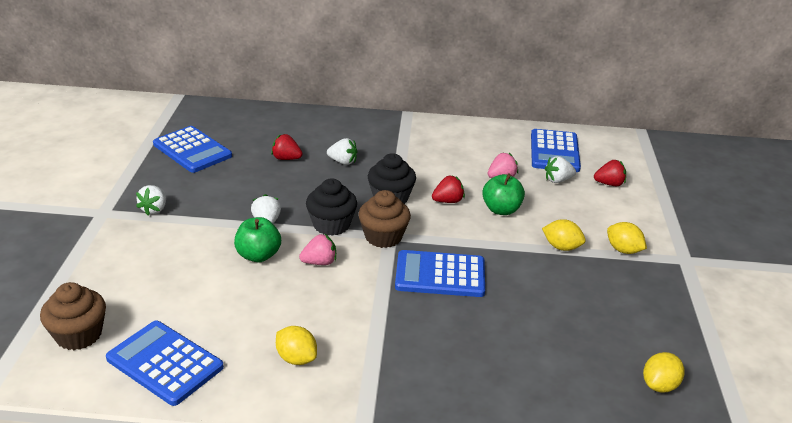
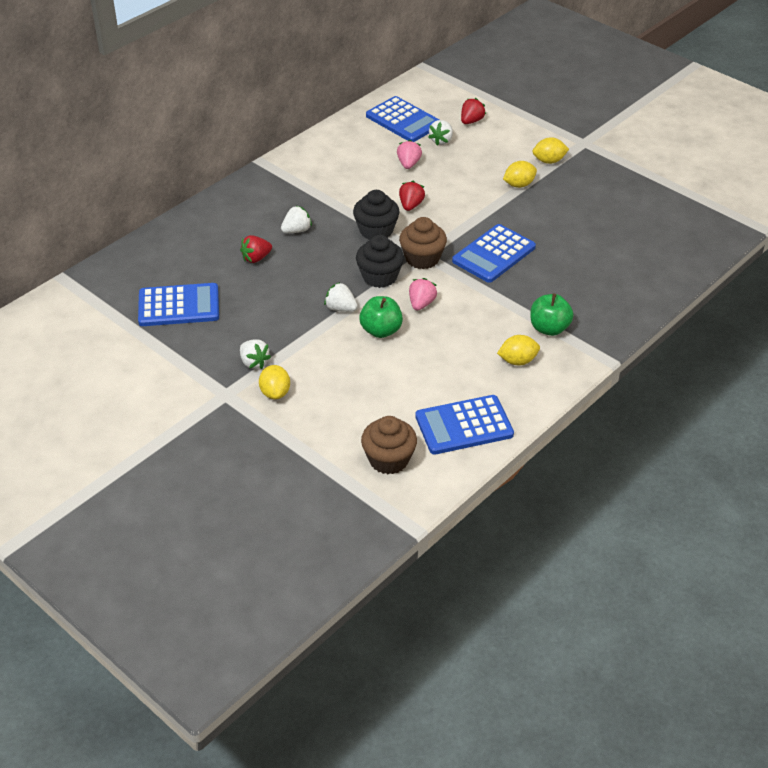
camera: 50 degrees left, 10 degrees up
(501, 210) = (448, 187): green apple -> green apple (549, 328)
(659, 385) = (679, 224): yellow lemon -> yellow lemon (275, 393)

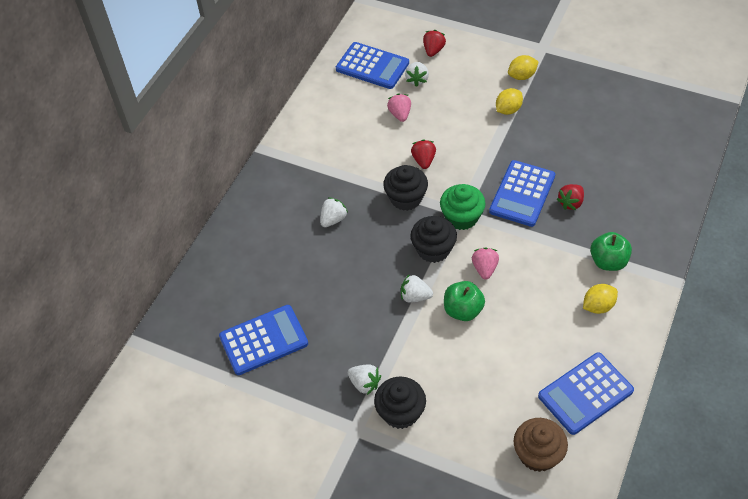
camera: 15 degrees left, 10 degrees up
(256, 258) = (310, 262): red strawberry -> red strawberry (570, 203)
(275, 393) = (400, 412): yellow lemon -> black cupcake
(422, 258) = (461, 217): brown cupcake -> green cupcake

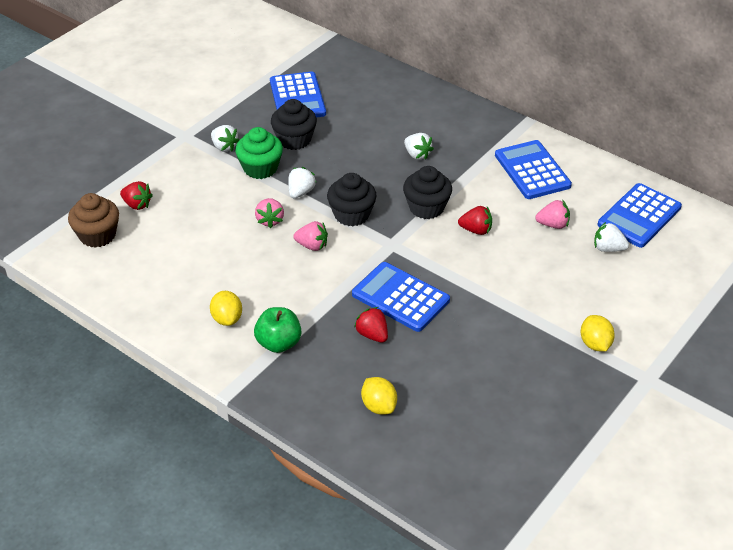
camera: 100 degrees right, 10 degrees down
(364, 383) = (224, 147): white strawberry -> white strawberry turned 90 degrees counterclockwise
(400, 412) = (185, 162): black cupcake -> black cupcake (294, 140)
(433, 50) = (659, 272): red strawberry -> red strawberry (137, 204)
(461, 217) = (385, 243): green cupcake -> green cupcake (260, 168)
(463, 310) = (270, 220): green apple -> pink strawberry
(508, 110) = (537, 317): yellow lemon -> yellow lemon (379, 406)
(585, 393) = (136, 282): blue calculator -> blue calculator (532, 170)

